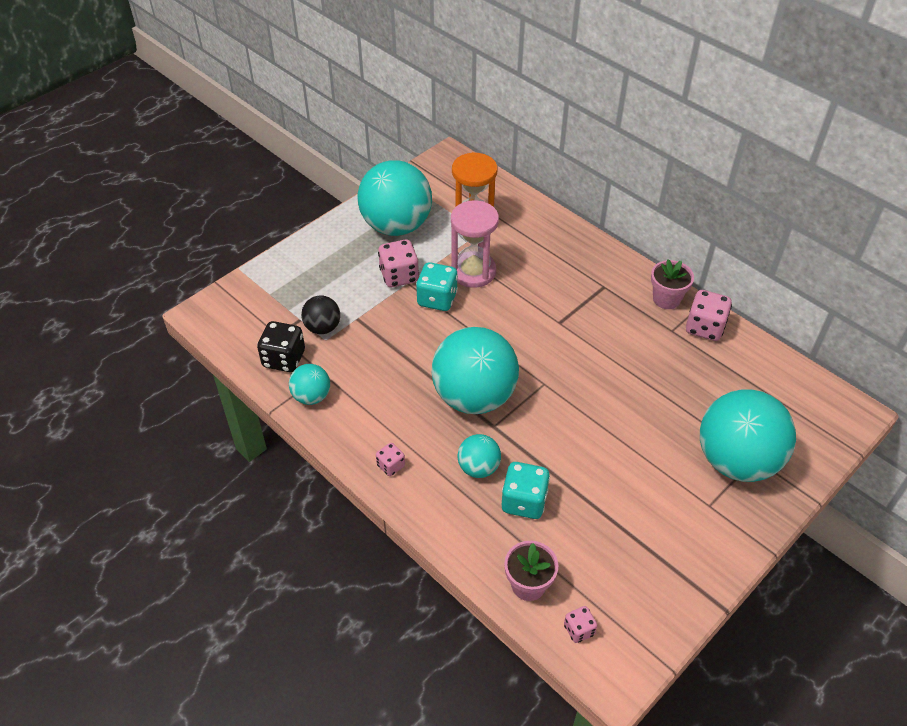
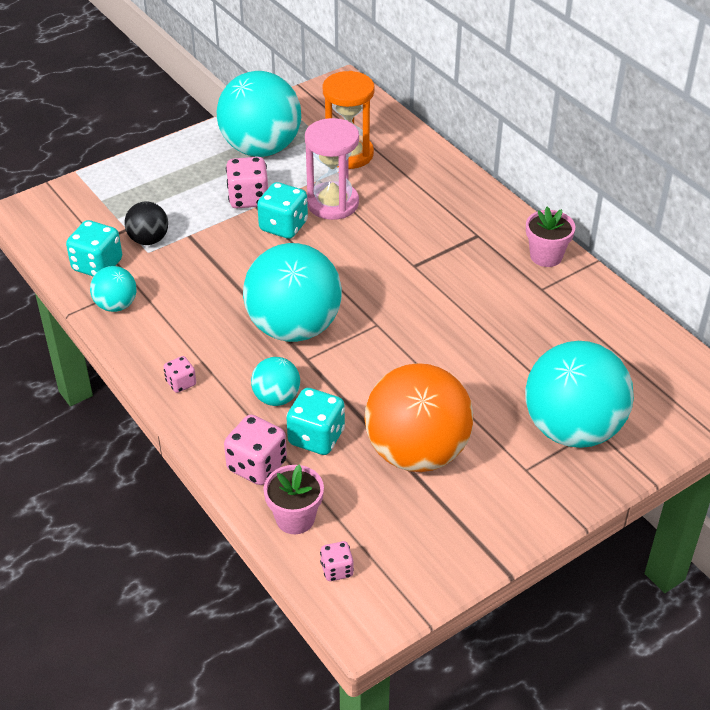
camera: 10 degrees right, 5 degrees down
(284, 359) = (97, 265): black dice -> turquoise dice
(614, 503) = (417, 452): none -> orange ball
(704, 328) = (581, 290): pink dice -> pink dice (257, 466)

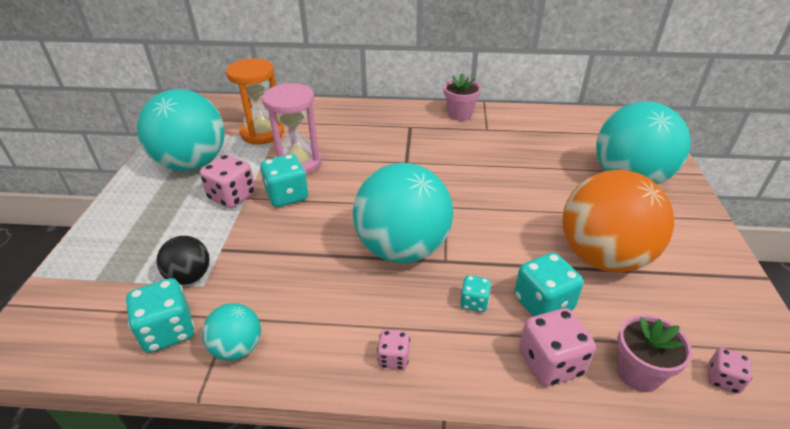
camera: 50 degrees left, 5 degrees down
(276, 398) = (474, 302): turquoise ball -> turquoise dice

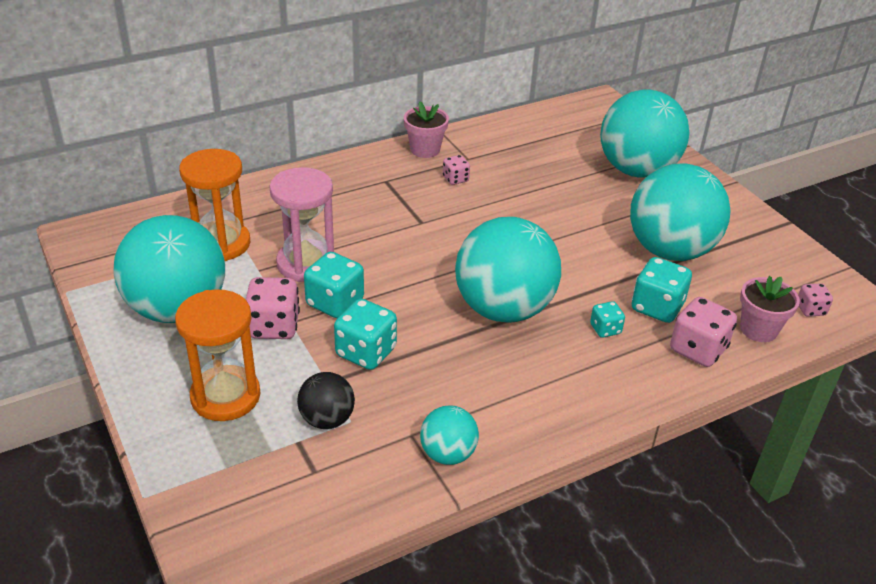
camera: 35 degrees left, 0 degrees up
(152, 230) = (225, 396): none -> orange hourglass
(168, 331) = (366, 472): turquoise dice -> turquoise dice (366, 352)
(393, 358) = (584, 400): pink dice -> pink dice (455, 179)
(603, 257) = (670, 250): orange ball -> turquoise ball

